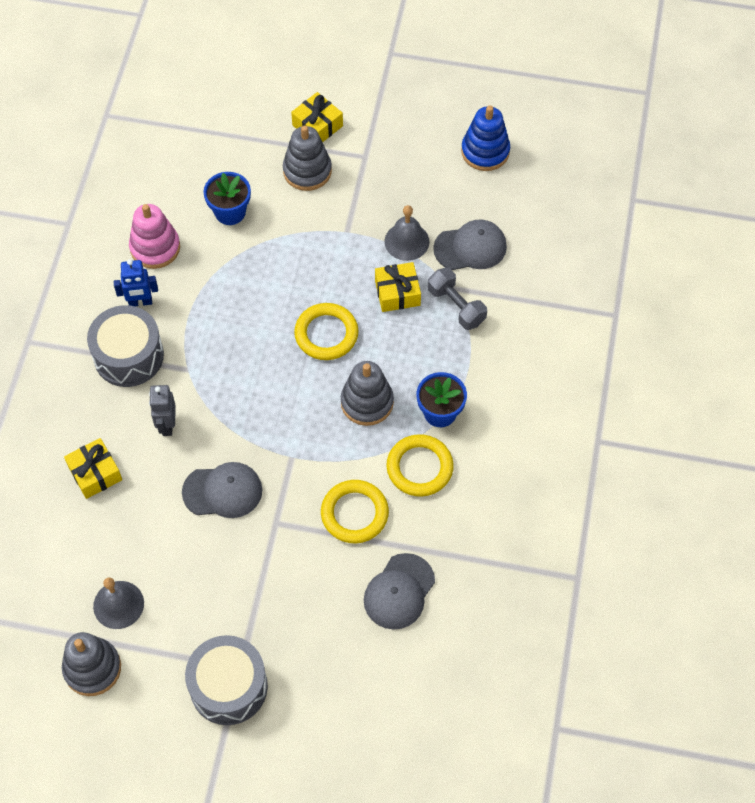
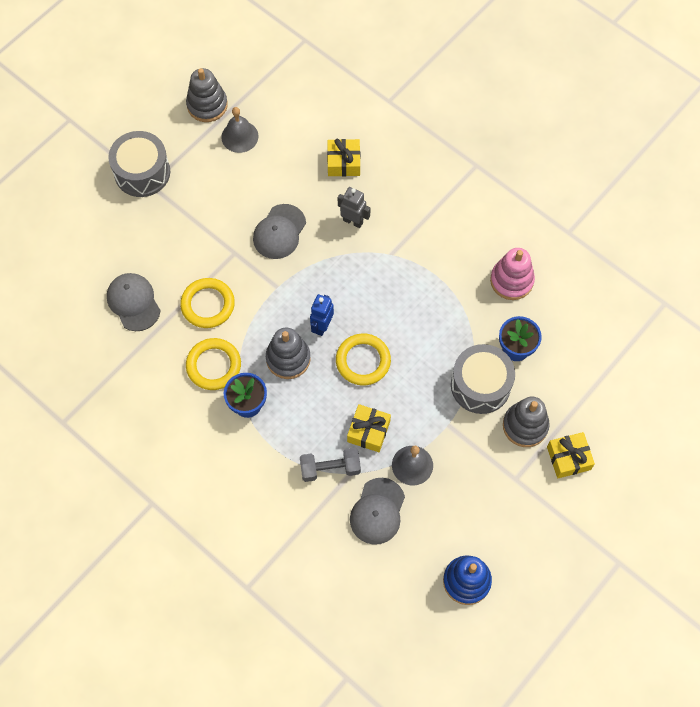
camera: 120 degrees right, 5 degrees up
(128, 356) = (425, 222): grey drum -> grey drum (480, 385)
(140, 302) = (467, 249): blue robot -> blue robot (322, 326)

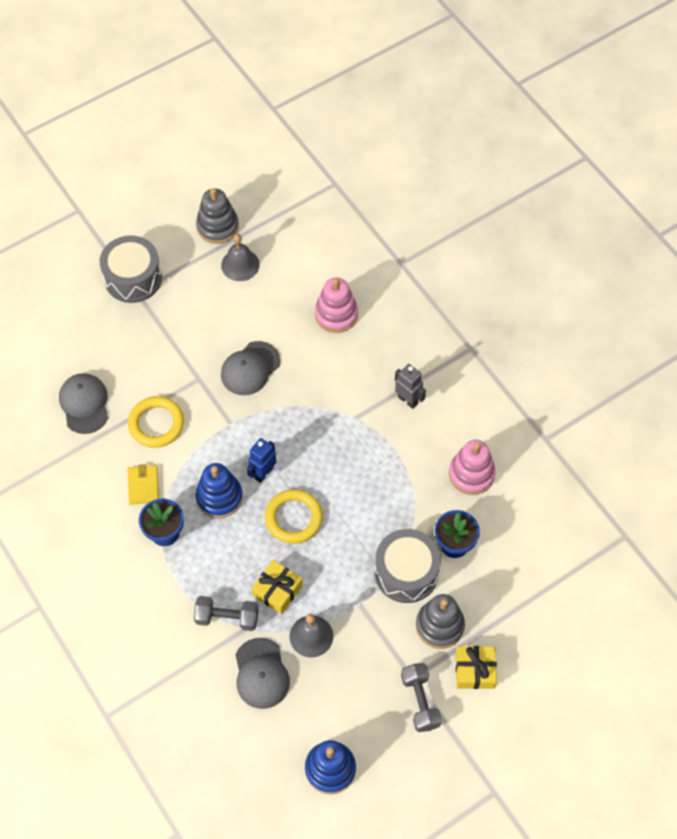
camera: 15 degrees right, 5 degrees down
(213, 365) = (143, 486): yellow ring -> yellow wallet
(288, 358) = (219, 497): grey stacking toy -> blue stacking toy
(343, 162) = (336, 314): yellow gift -> pink stacking toy
(353, 221) = (327, 375): grey robot -> grey robot (408, 400)
(377, 511) = (261, 673): grey cap -> grey cap turned 45 degrees counterclockwise
(528, 499) = (420, 701): none -> grey dumbbell

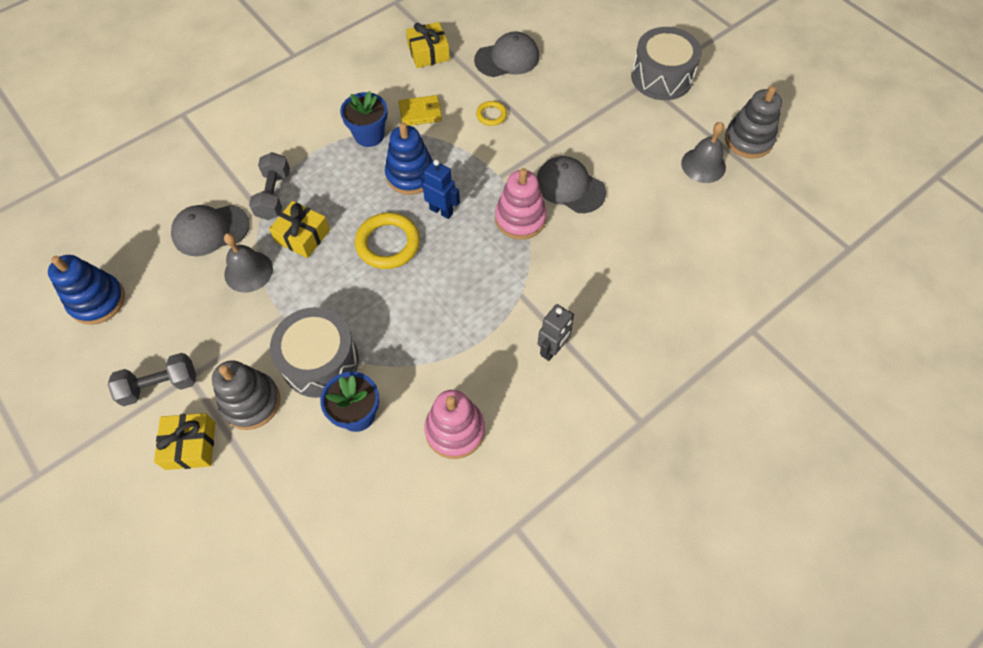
camera: 85 degrees right, 0 degrees up
(63, 475) = (428, 53): none -> yellow gift
(156, 424) = (491, 115): yellow ring -> yellow ring, size x0.53
(336, 314) = (659, 264): pink stacking toy -> pink stacking toy (520, 218)

